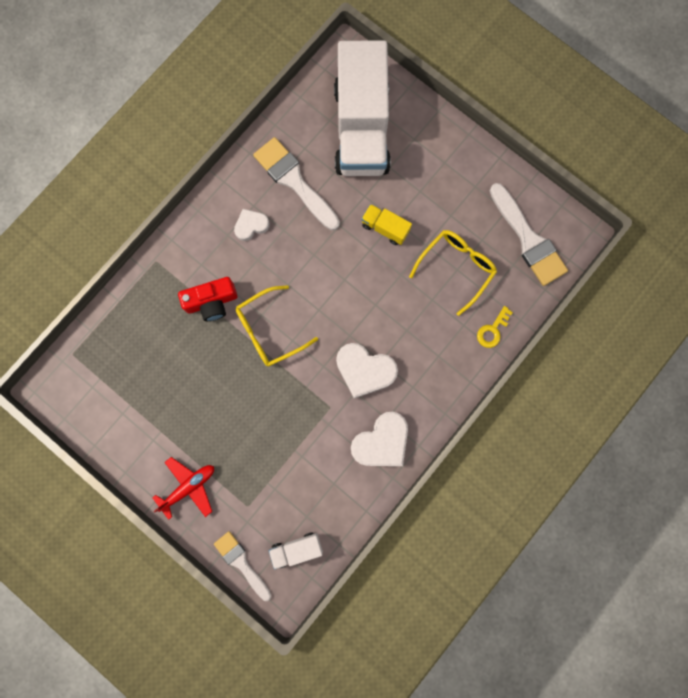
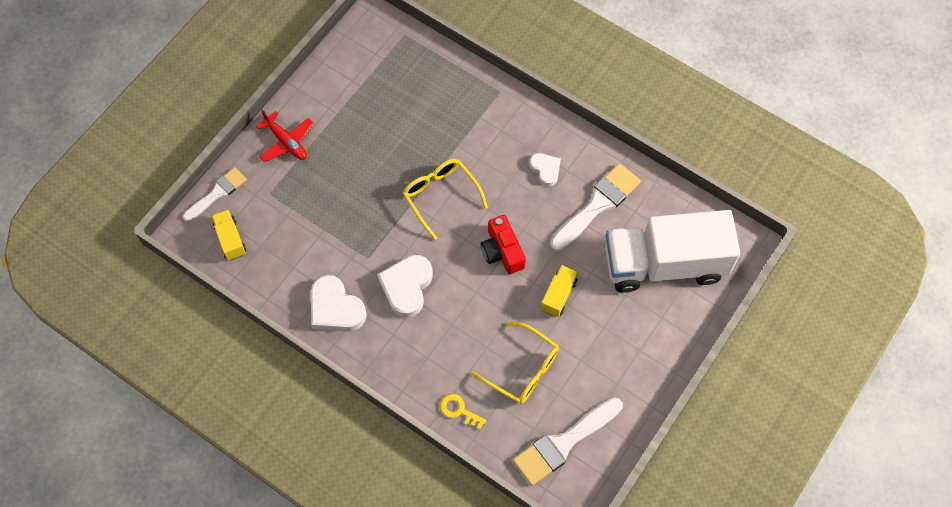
camera: 85 degrees right, 15 degrees down
(212, 302) = (464, 143): red camera -> red camera (502, 251)
(296, 549) = (230, 239): white truck -> yellow truck

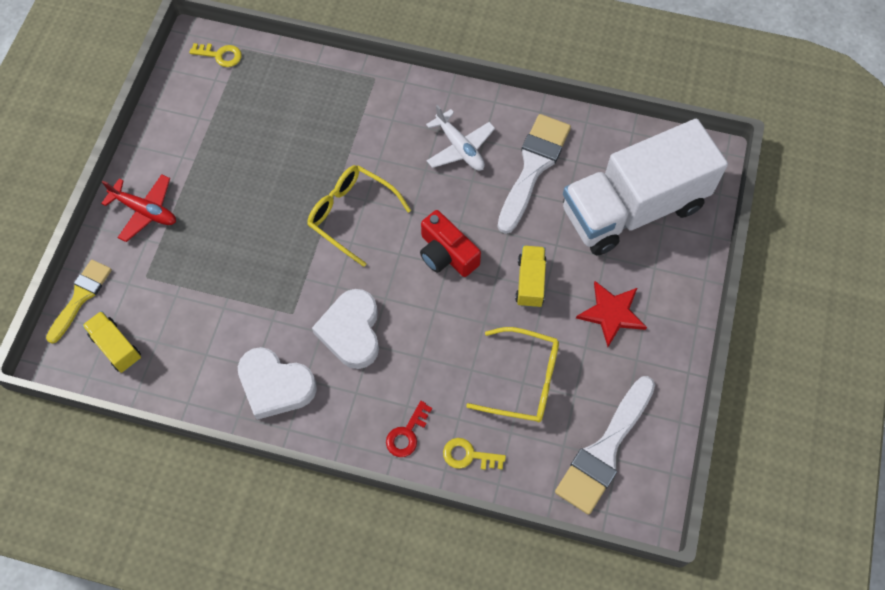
camera: 20 degrees left, 0 degrees up
(217, 193) = (81, 297): white brush -> yellow brush
(386, 35) = (220, 55): none -> yellow key
(419, 378) = (407, 434): none -> red key
(545, 170) = (460, 147): white heart -> white plane
(612, 341) = (611, 313): none -> red star

